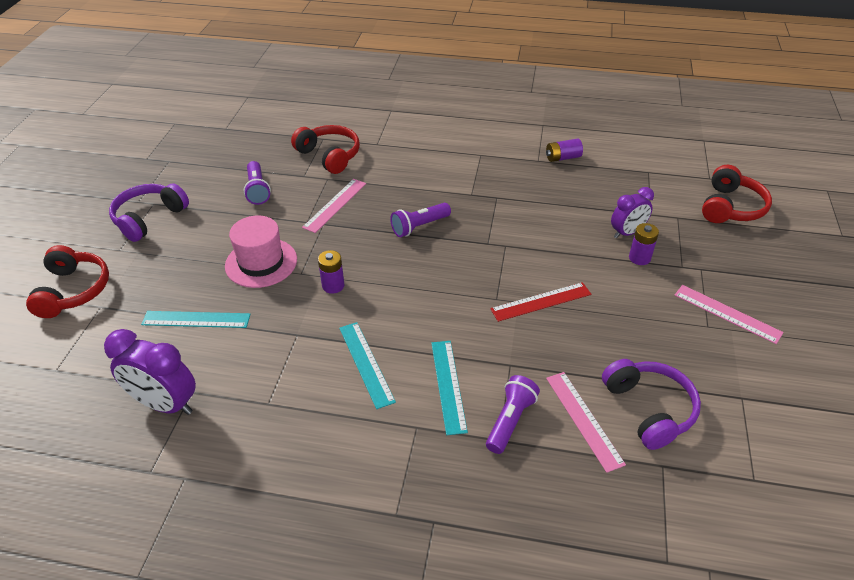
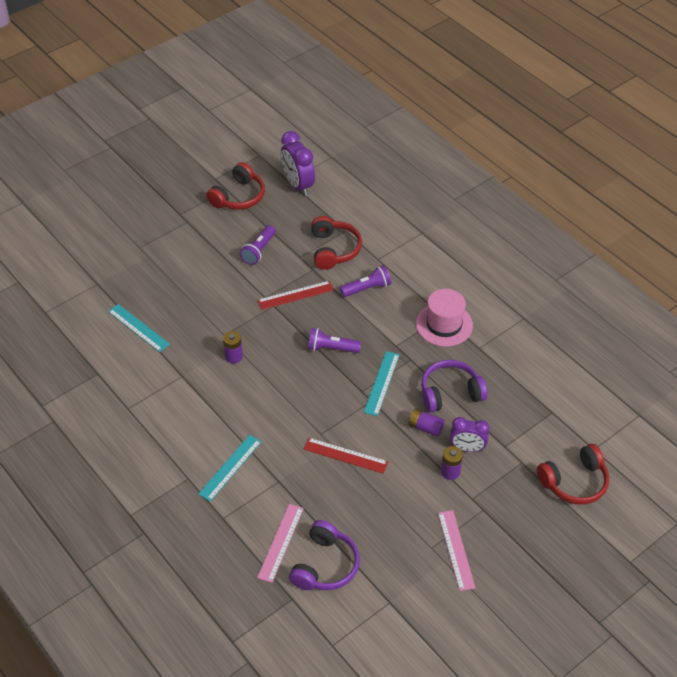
camera: 40 degrees right, 5 degrees up
(73, 290) = (92, 262): red headphones -> red headphones (238, 197)
(149, 218) = (175, 232): purple headphones -> purple headphones (450, 393)
(165, 404) = (79, 371): purple clock -> purple clock (298, 185)
(261, 263) = (208, 311): pink hat -> pink hat (444, 324)
(335, 205) = (295, 295): pink ruler -> red ruler
(366, 363) = (200, 421): turquoise ruler -> turquoise ruler (381, 383)
(510, 420) = (240, 512): purple flashlight -> purple flashlight (367, 288)
(562, 158) = (501, 357): purple battery -> purple battery (425, 427)

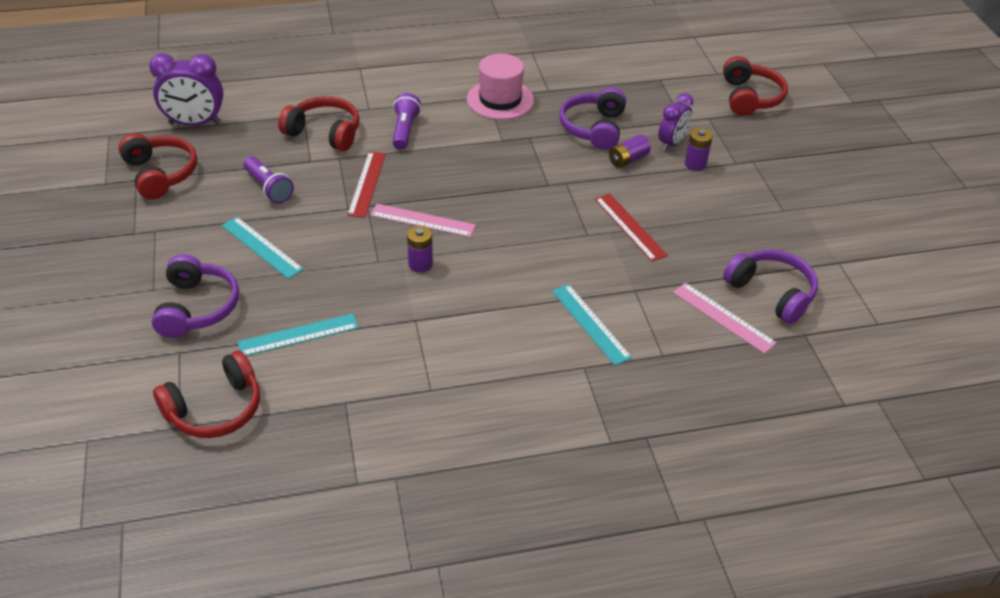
camera: 65 degrees left, 5 degrees down
(64, 320) = (215, 409): none -> red headphones
(135, 273) = (197, 307): none -> purple headphones
(331, 348) = (470, 185): purple flashlight -> none
(345, 455) = (630, 227): red ruler -> red ruler turned 75 degrees counterclockwise
(381, 383) = (547, 167): turquoise ruler -> turquoise ruler (262, 247)
(456, 549) = (793, 195): pink ruler -> pink ruler (422, 220)

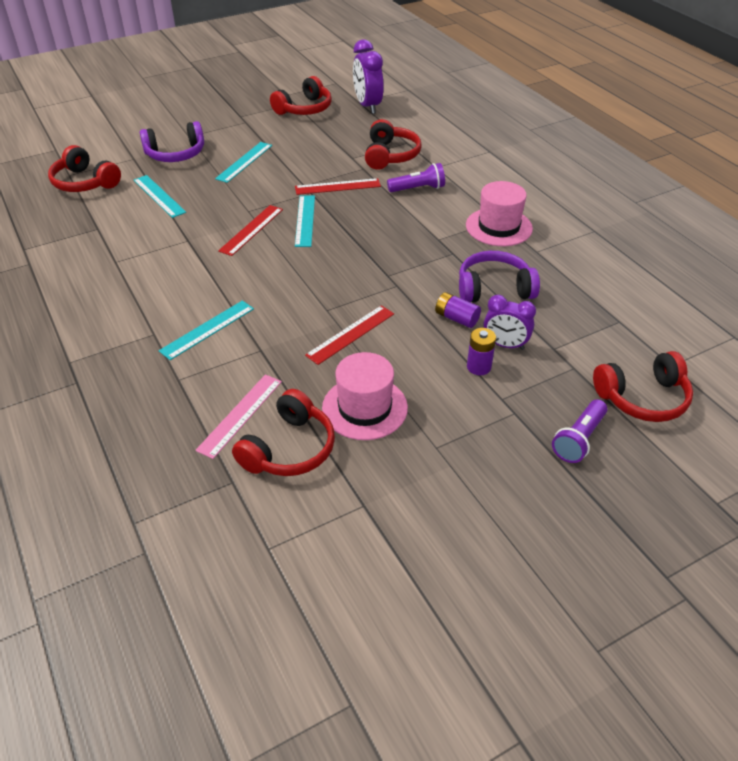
camera: 75 degrees right, 0 degrees up
(268, 188) = (310, 149): purple flashlight -> purple flashlight (578, 439)
(420, 264) = (251, 230): purple battery -> red ruler
(422, 220) = (305, 220): pink ruler -> turquoise ruler
(730, 239) = (364, 408): none -> pink hat
(771, 293) = (289, 449): purple headphones -> red headphones

